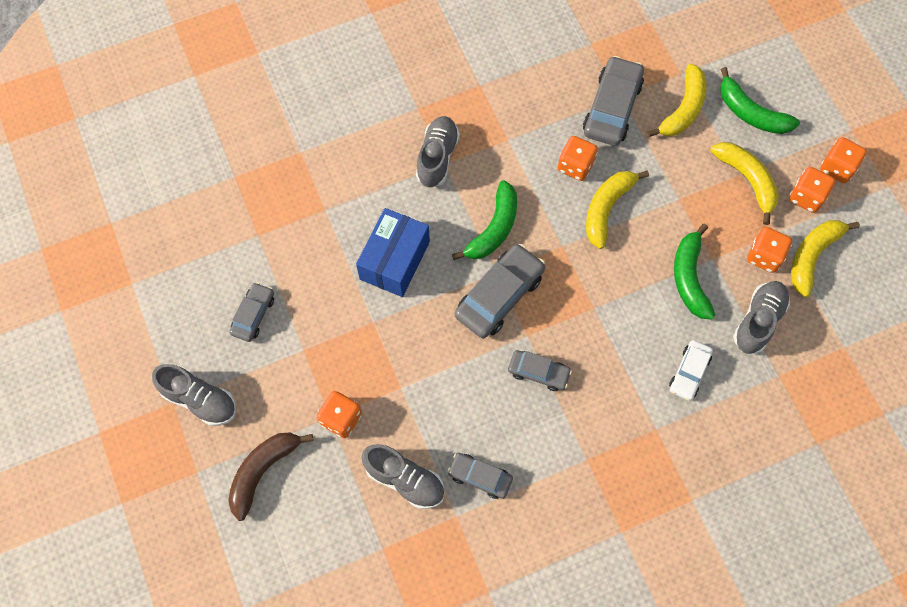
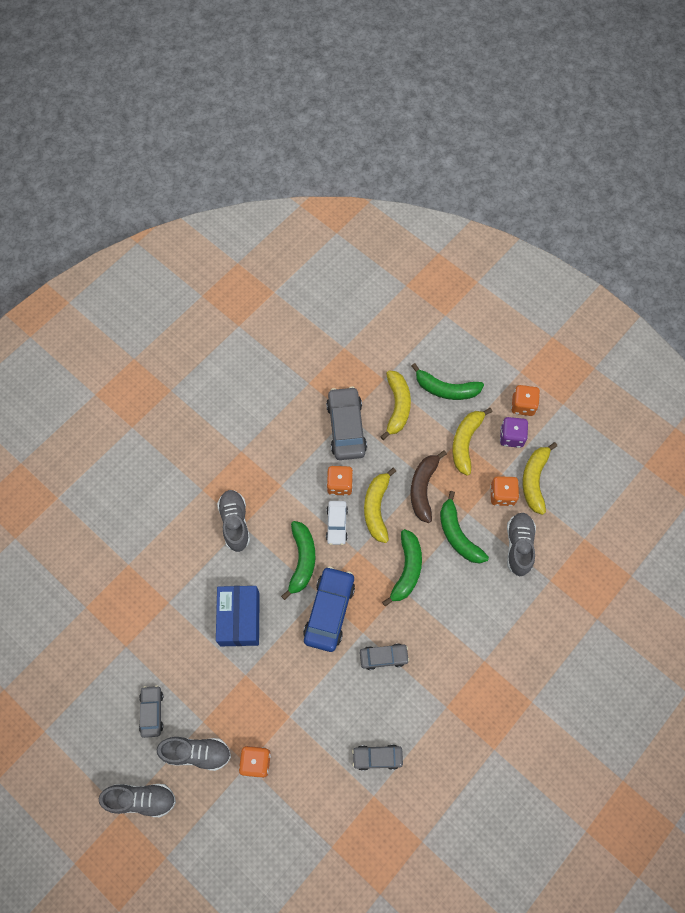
camera: 25 degrees left, 0 degrees up
(263, 471) = (216, 831): brown banana -> brown banana (423, 488)
(405, 480) = (324, 786): grey shoe -> grey shoe (197, 753)
(499, 296) = (329, 611): grey car -> blue car
(610, 290) = (406, 570): none -> green banana
(689, 372) = (488, 607): white car -> white car (336, 524)
(747, 180) = (465, 442): yellow banana -> yellow banana turned 105 degrees counterclockwise
(806, 197) = (511, 437): orange dice -> purple dice

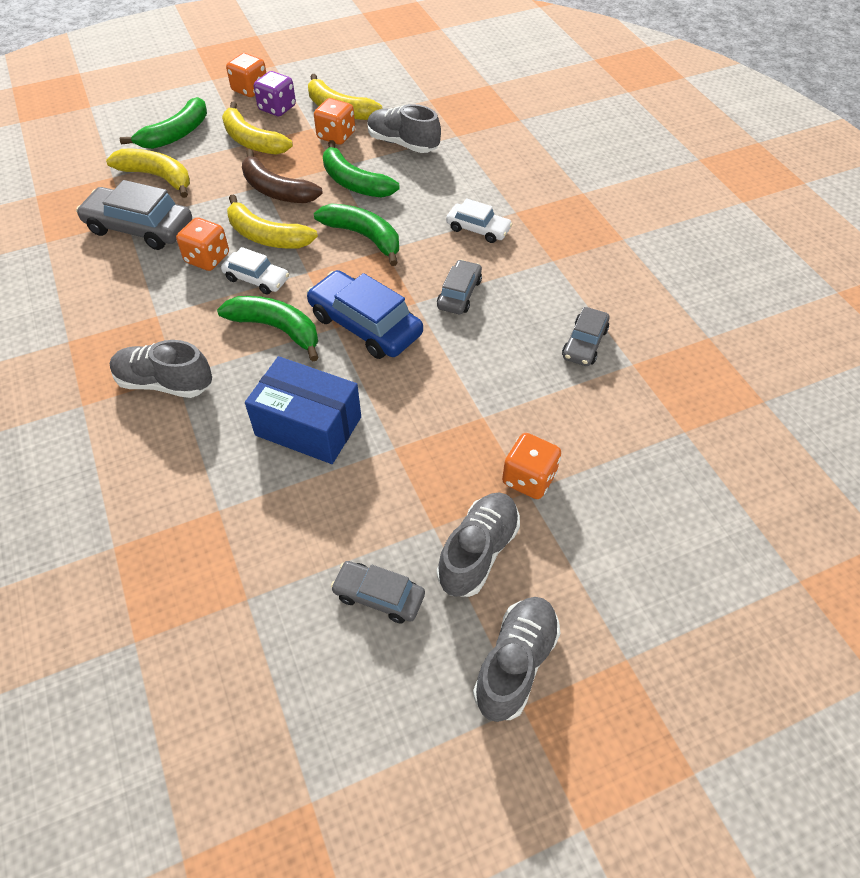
camera: 65 degrees left, 15 degrees down
(452, 642) = (478, 229): none -> white car
(458, 534) = (354, 182): green banana -> green banana turned 45 degrees clockwise

